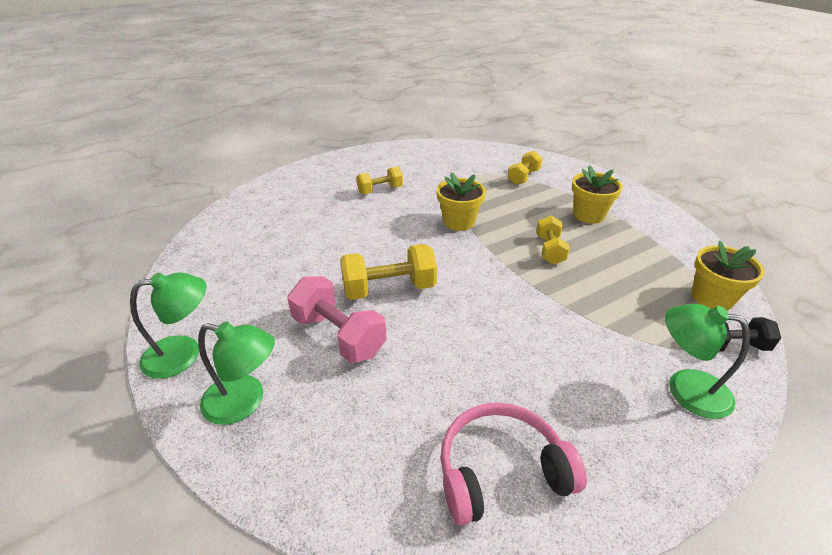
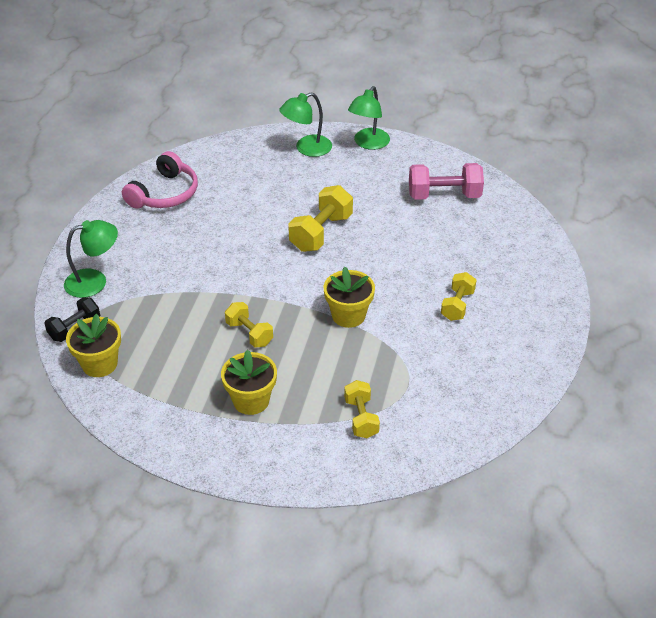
camera: 135 degrees right, 5 degrees up
(339, 335) = (309, 194): pink dumbbell -> pink dumbbell (444, 196)

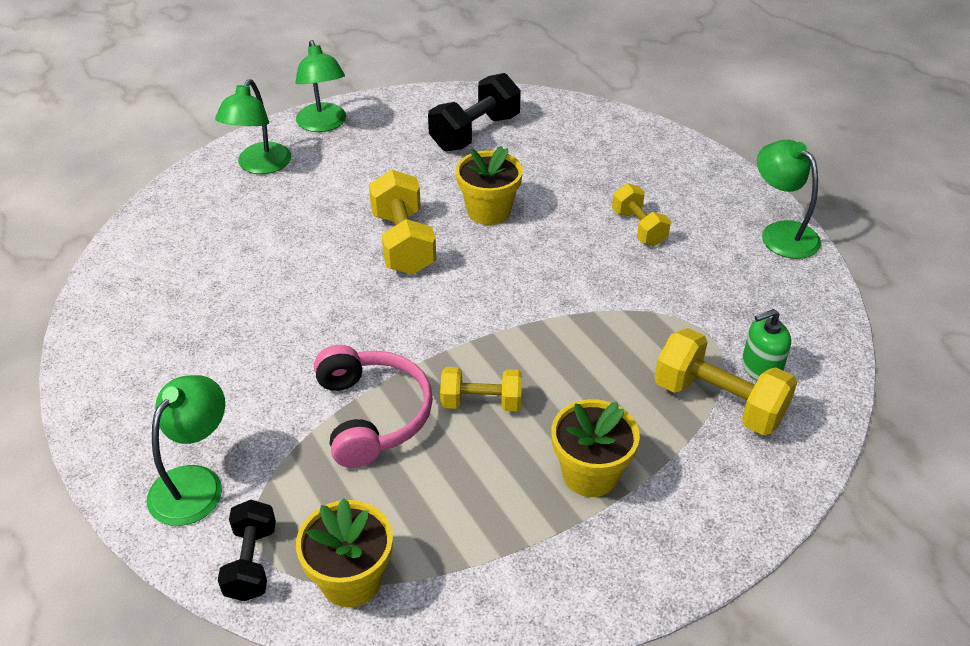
camera: 45 degrees left, 0 degrees up
(165, 194) = (146, 315): pink headphones -> pink headphones (372, 415)
(348, 315) = (555, 308): yellow flower pot -> yellow flower pot (489, 211)
(361, 418) = (719, 402): yellow dumbbell -> yellow dumbbell, size x1.58
(409, 420) = (761, 368): none -> green soap dispenser
(444, 196) = (475, 133): pink dumbbell -> black dumbbell
(539, 364) = (781, 233): none -> green lamp

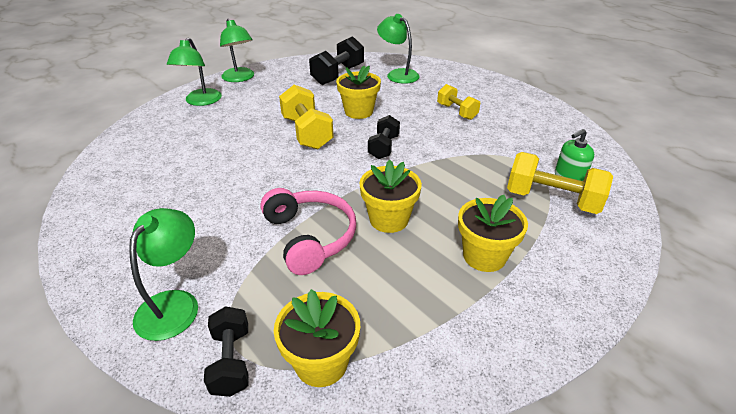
camera: 10 degrees left, 5 degrees down
(481, 402) = (389, 219): yellow dumbbell -> yellow flower pot
(507, 282) = (383, 147): none -> black dumbbell
(781, 233) = (543, 107): green lamp -> green lamp (398, 74)

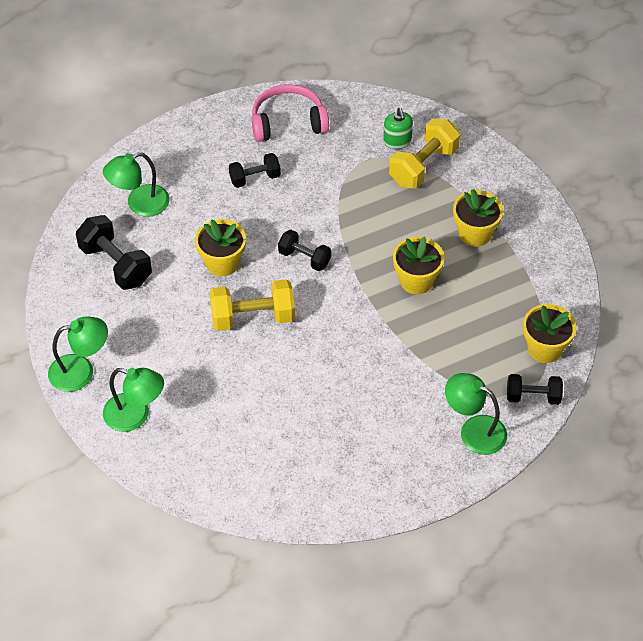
camera: 75 degrees left, 15 degrees up
(310, 237) = (423, 337): pink headphones -> pink headphones (288, 122)
(456, 112) = (255, 178): yellow dumbbell -> black dumbbell

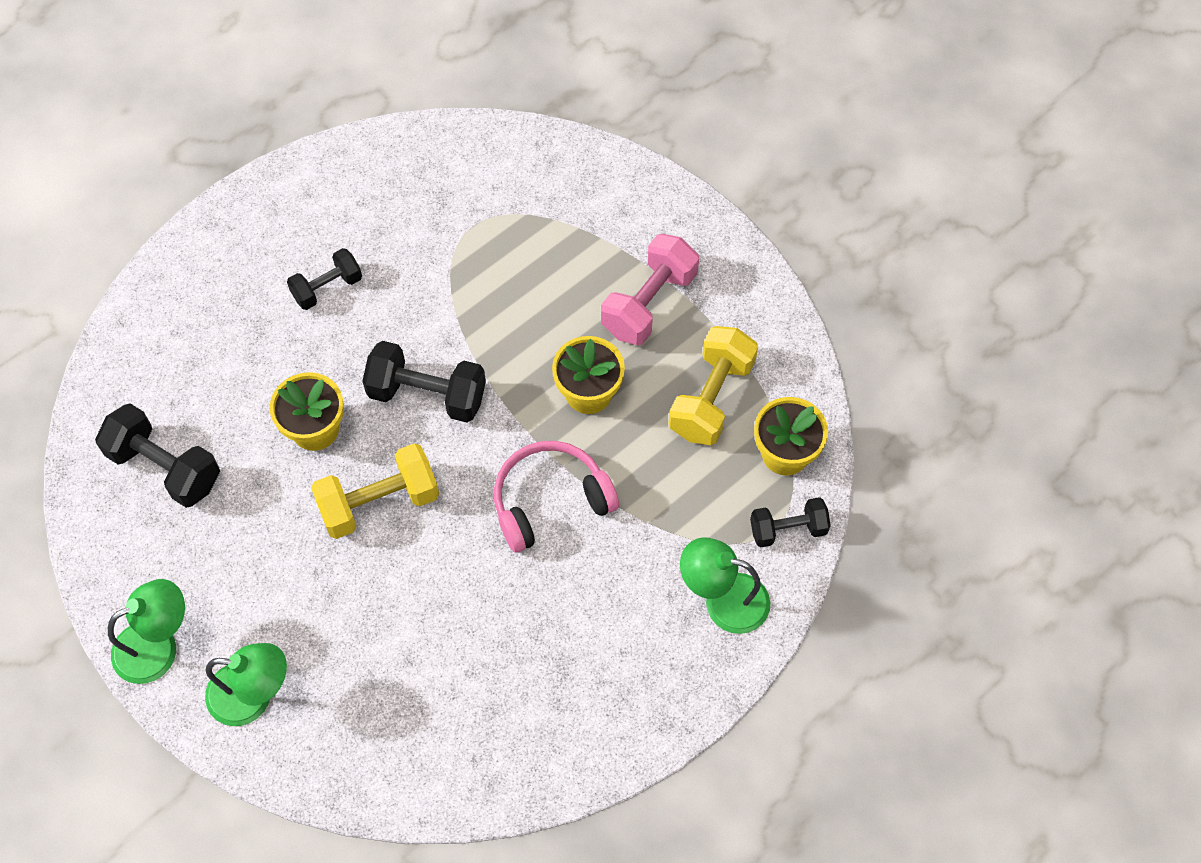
camera: 15 degrees left, 10 degrees up
(139, 204) = (175, 365): green lamp -> none
(288, 122) = (351, 191): pink headphones -> pink headphones (550, 501)
(304, 258) = (427, 395): black dumbbell -> black dumbbell, size x1.58
(397, 141) = (508, 187): green soap dispenser -> none
(423, 166) = (553, 217): yellow dumbbell -> yellow dumbbell (711, 398)
(475, 233) = (649, 303): yellow flower pot -> pink dumbbell

